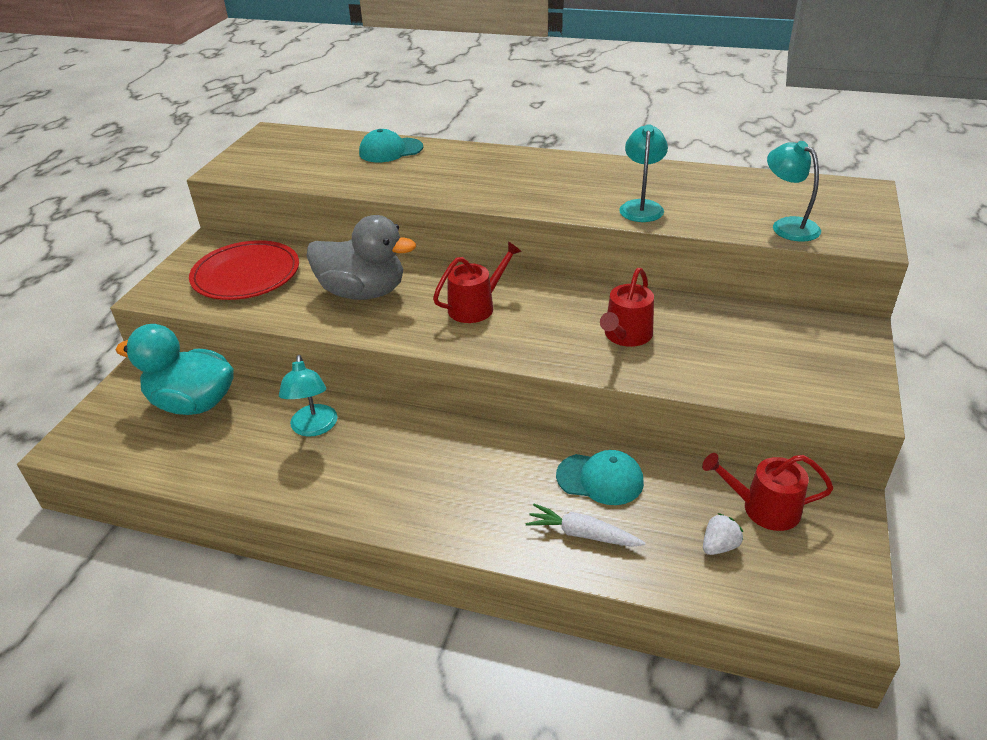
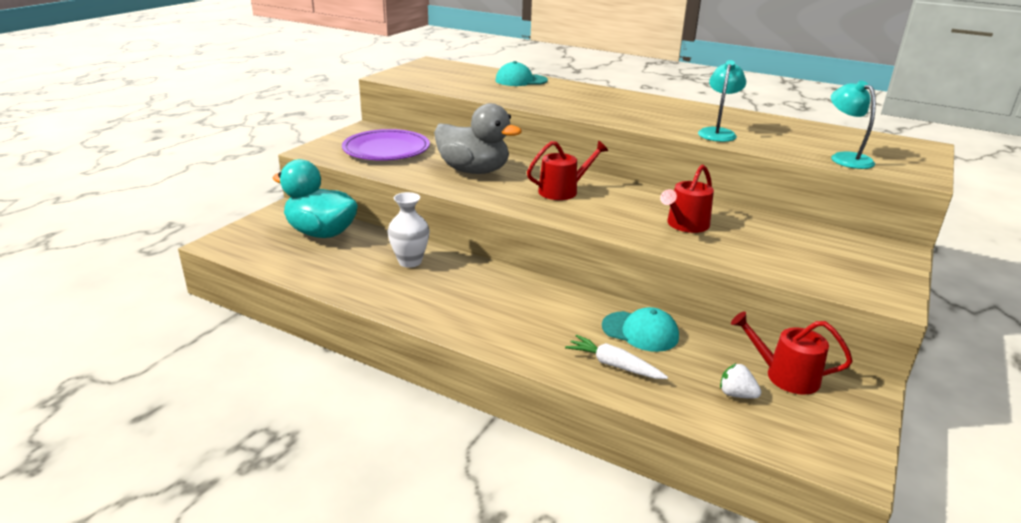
camera: 10 degrees right, 10 degrees down
(246, 275) = (386, 149): red plate -> purple plate
(314, 428) = (410, 262): turquoise lamp -> white vase
(719, 546) = (736, 394): white strawberry -> white strawberry turned 120 degrees counterclockwise

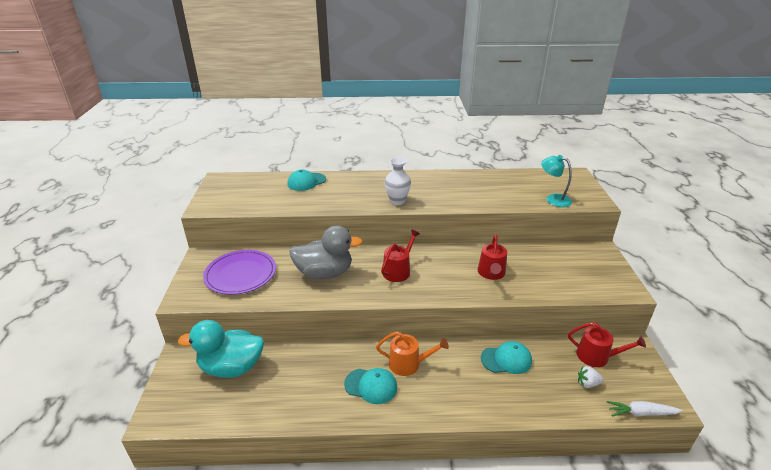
camera: 30 degrees left, 5 degrees up
(410, 262) = (322, 366): white vase -> white vase (397, 201)
(444, 294) = (371, 386): none -> turquoise cap
(507, 292) = (408, 364): none -> orange watering can
(614, 365) = (515, 395): white carrot -> white carrot (641, 413)
(718, 133) = (473, 198): turquoise lamp -> none
(785, 376) = (597, 356): red watering can -> red watering can turned 150 degrees counterclockwise

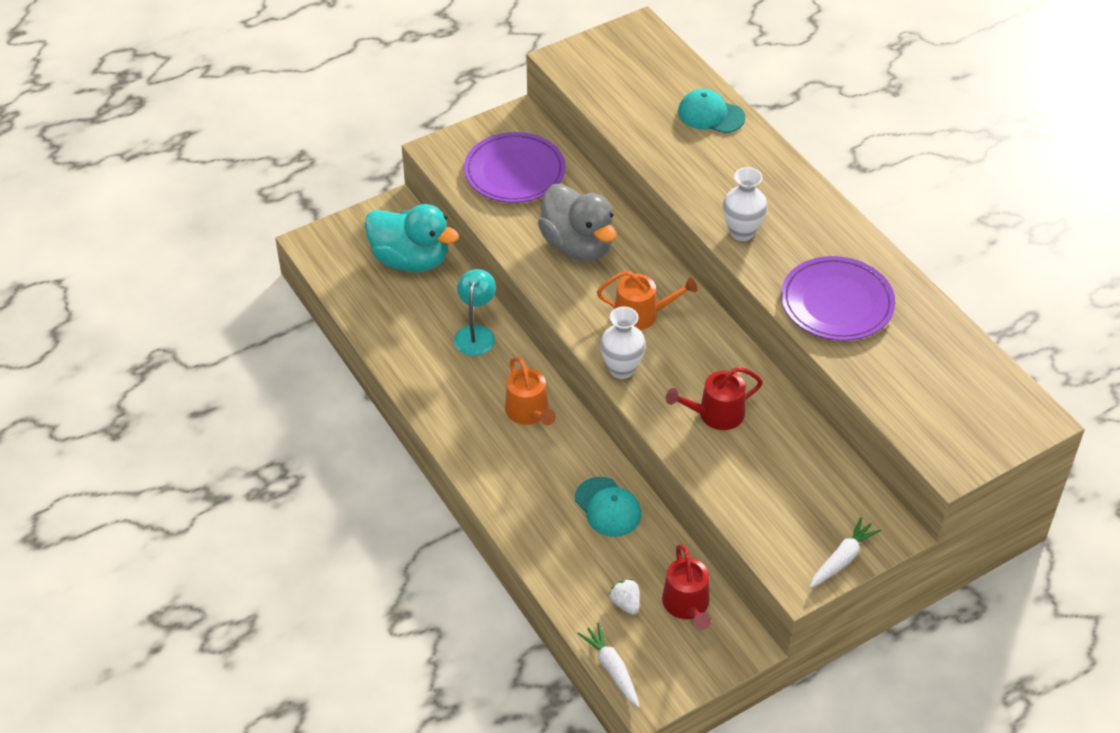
camera: 60 degrees right, 15 degrees up
(231, 367) = (411, 260): turquoise duck -> turquoise duck turned 150 degrees clockwise
(371, 386) = (471, 392): turquoise cap -> none
(398, 271) = (642, 314): red watering can -> orange watering can
(434, 294) = (621, 369): none -> white vase
(469, 194) = (837, 303): none -> purple plate
(553, 199) = (912, 408): turquoise lamp -> turquoise lamp (476, 333)
(615, 271) = (842, 559): none -> white carrot

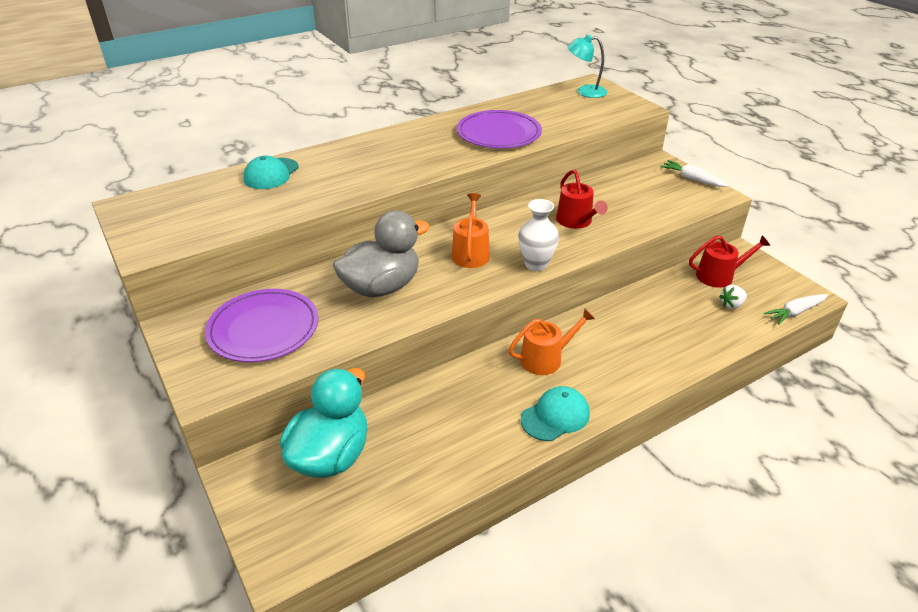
camera: 90 degrees left, 10 degrees down
(476, 333) = (446, 397): turquoise lamp -> turquoise lamp (585, 91)
(608, 507) = (641, 313): turquoise cap -> turquoise cap (555, 416)
(742, 232) = (422, 165): white vase -> none

